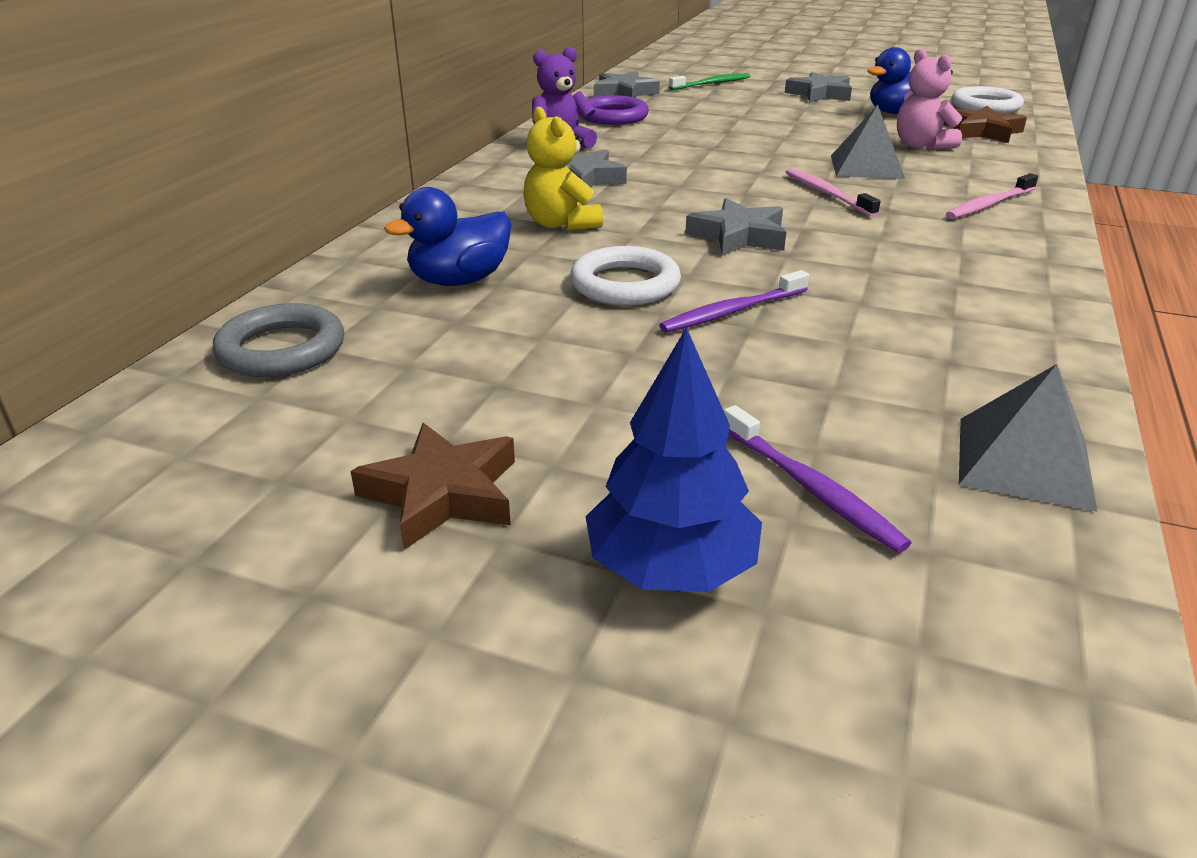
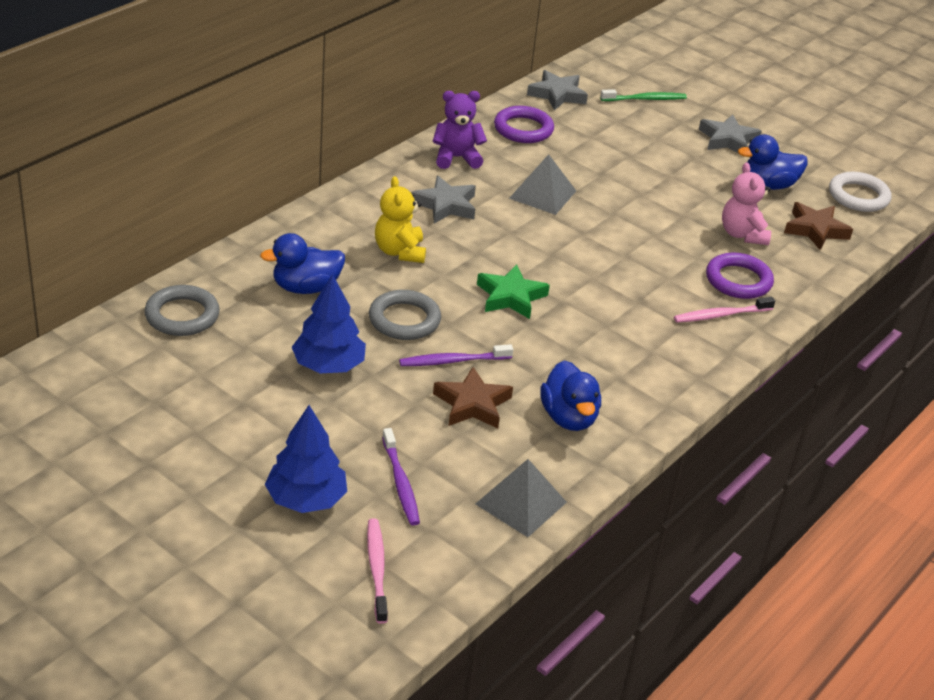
camera: 15 degrees right, 5 degrees up
(442, 493) = (225, 432): brown star -> brown star (472, 404)
(557, 357) = (328, 365): none -> blue tree
(625, 284) = (404, 320): white ring -> grey ring
(738, 236) = (511, 297): grey star -> green star
(827, 194) = (612, 271): pink toothbrush -> pink toothbrush (377, 569)
(866, 167) = (672, 248): grey pyramid -> grey pyramid (542, 194)
(953, 336) = (569, 418): none -> blue duck
(966, 176) = (738, 280): none -> purple ring

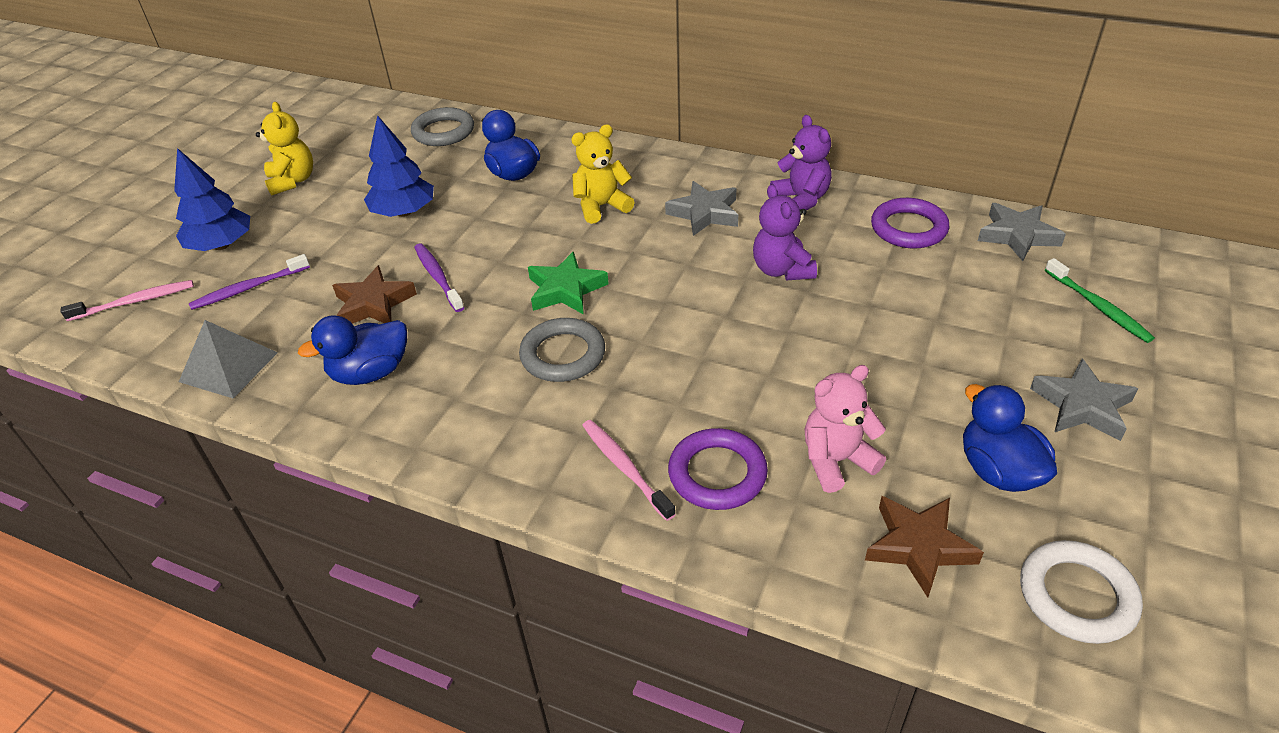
camera: 80 degrees right, 5 degrees up
(205, 436) = (292, 181): none -> yellow teddy bear
(404, 320) = (491, 235): grey ring -> grey ring (563, 355)
(542, 194) = (782, 270): grey pyramid -> purple teddy bear

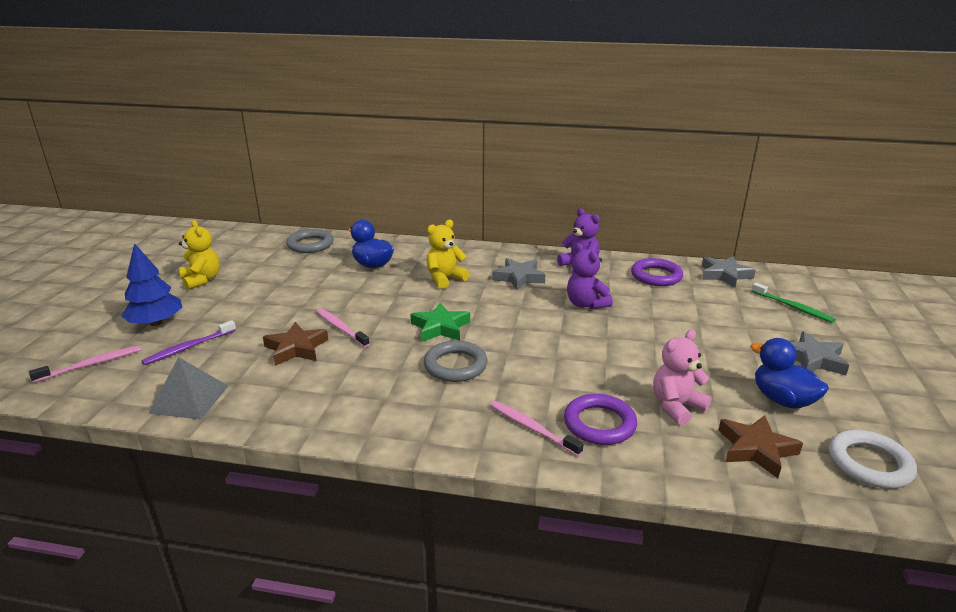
camera: 15 degrees left, 15 degrees down
(370, 373) = (310, 391): blue duck -> none
(404, 212) = (298, 292): blue tree -> none
(438, 277) = (341, 328): purple toothbrush -> pink toothbrush

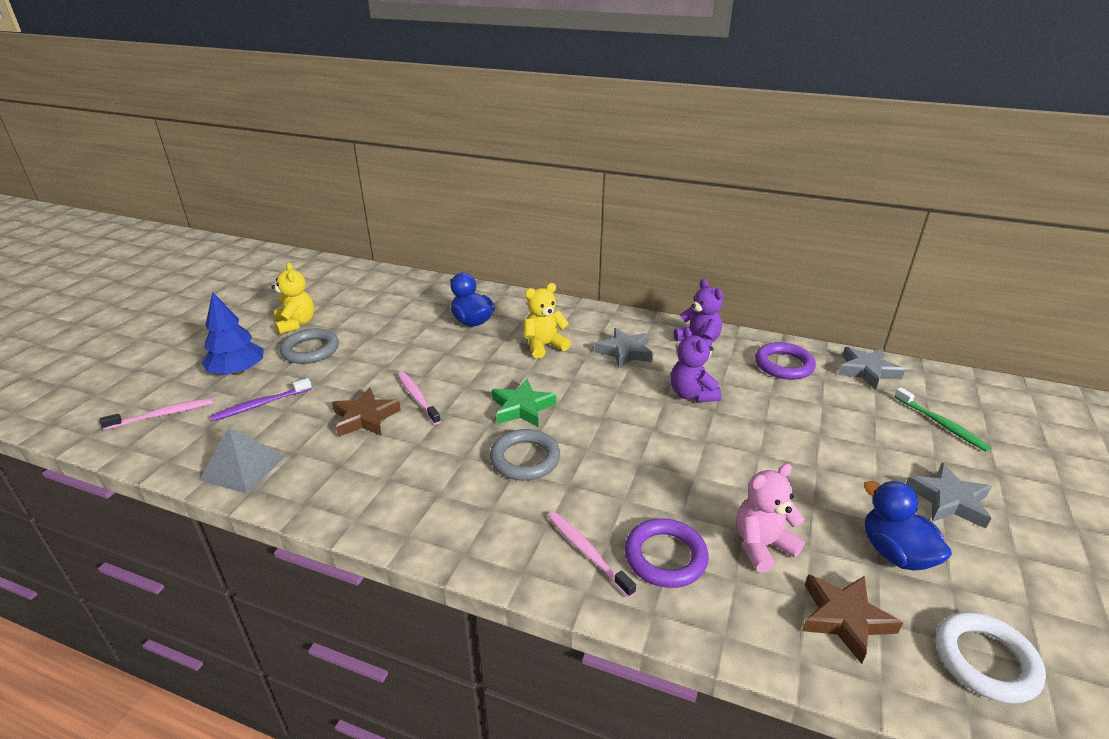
camera: 10 degrees right, 5 degrees up
(310, 245) = (415, 290): grey ring -> grey ring (310, 350)

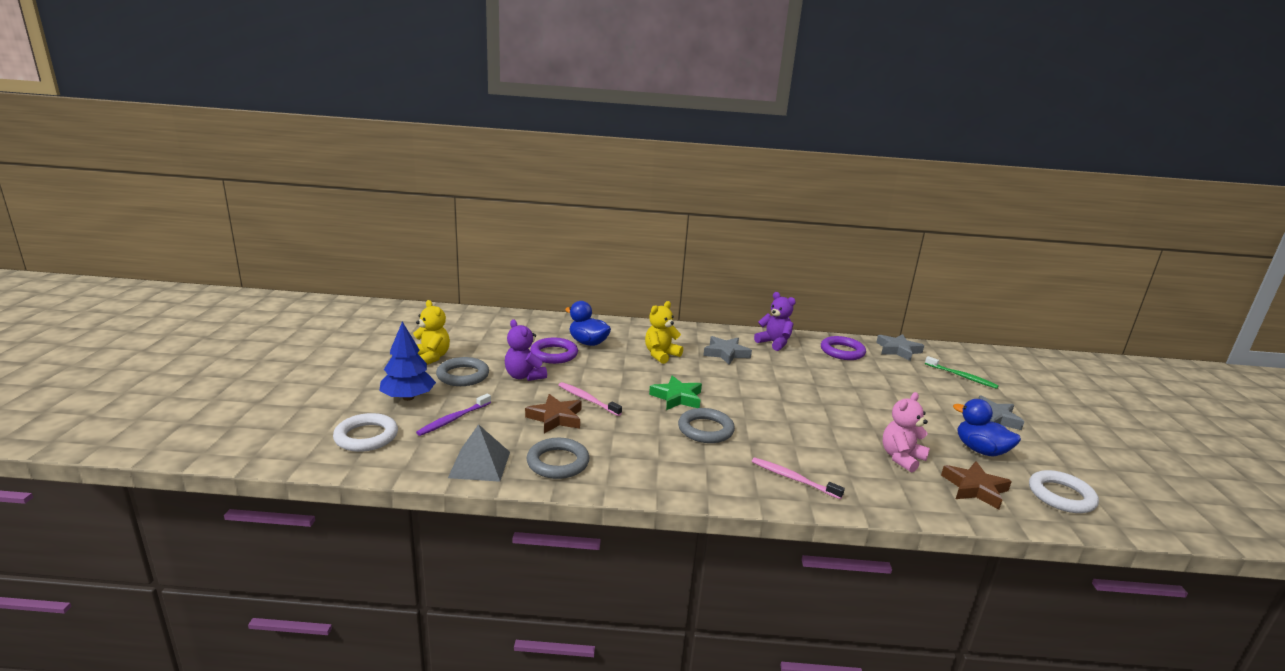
camera: 20 degrees left, 10 degrees down
(163, 414) = (366, 436): pink toothbrush -> white ring
(324, 478) = (558, 462): none -> grey ring
(665, 557) = (846, 473): purple ring -> purple ring (554, 354)
(692, 394) = (793, 376): purple teddy bear -> purple teddy bear (524, 376)

